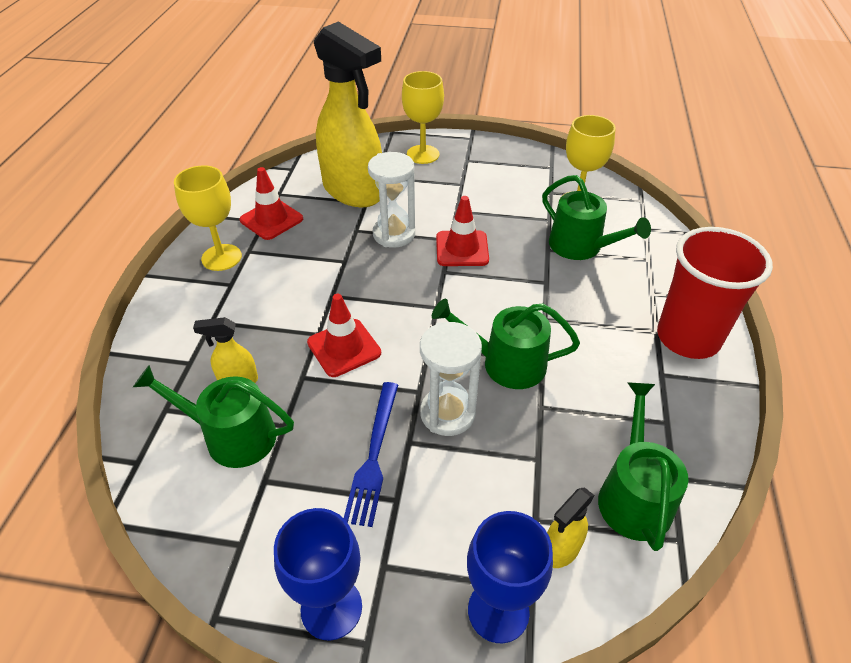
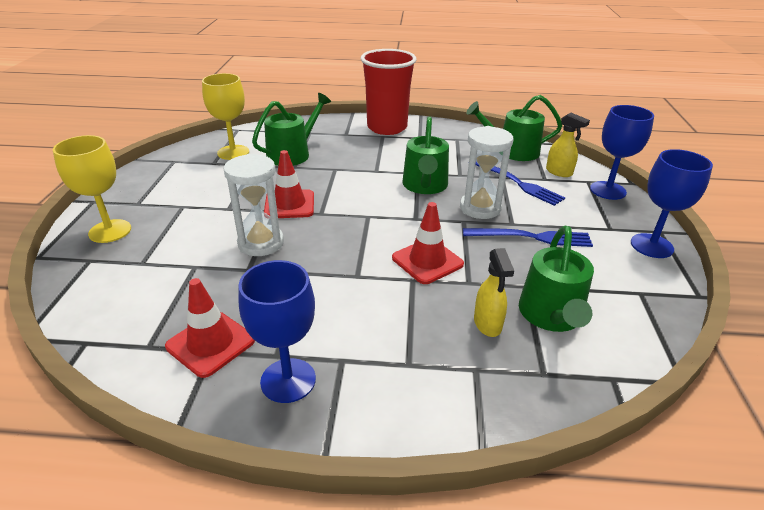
camera: 95 degrees left, 10 degrees down
(221, 257) = (288, 380): yellow goblet -> blue goblet
(353, 191) = (169, 277): yellow spray bottle -> none
(519, 474) = (516, 183): none -> blue fork

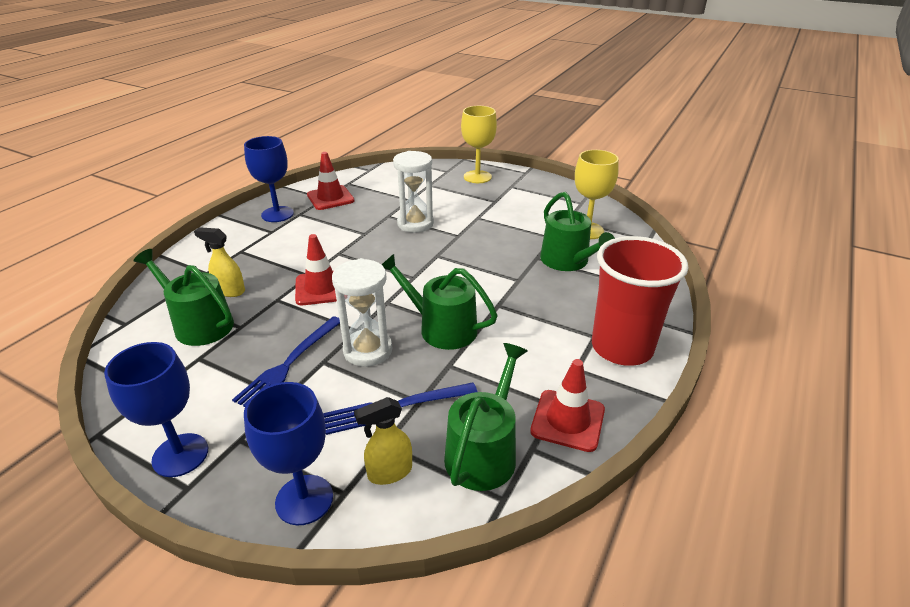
camera: 115 degrees right, 0 degrees up
(289, 204) = (463, 243): red traffic cone -> red traffic cone (567, 420)

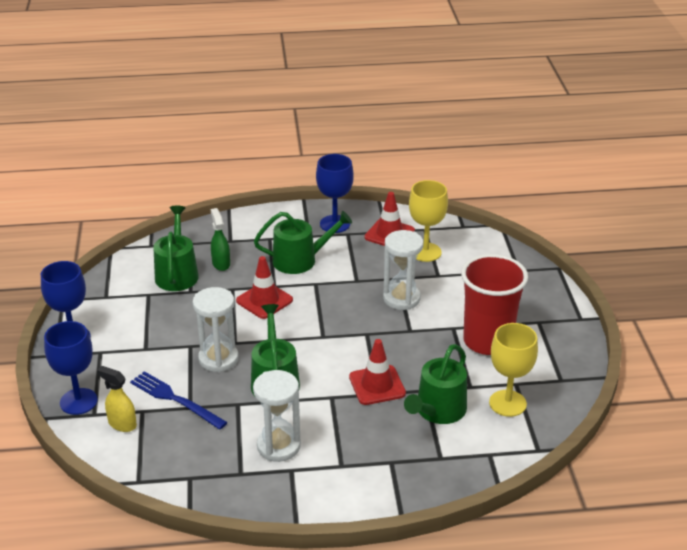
camera: 55 degrees right, 0 degrees up
(229, 291) = (221, 263): yellow spray bottle -> green spray bottle
(289, 363) = (176, 333): blue fork -> none
(477, 177) = (530, 293): yellow goblet -> yellow goblet (425, 252)
(484, 452) = (169, 456): green watering can -> green watering can (300, 260)
(537, 363) = (278, 446): none -> white hourglass
(567, 420) = (230, 485): red traffic cone -> red traffic cone (377, 385)
(622, 348) = (340, 486): red cup -> red cup (487, 341)

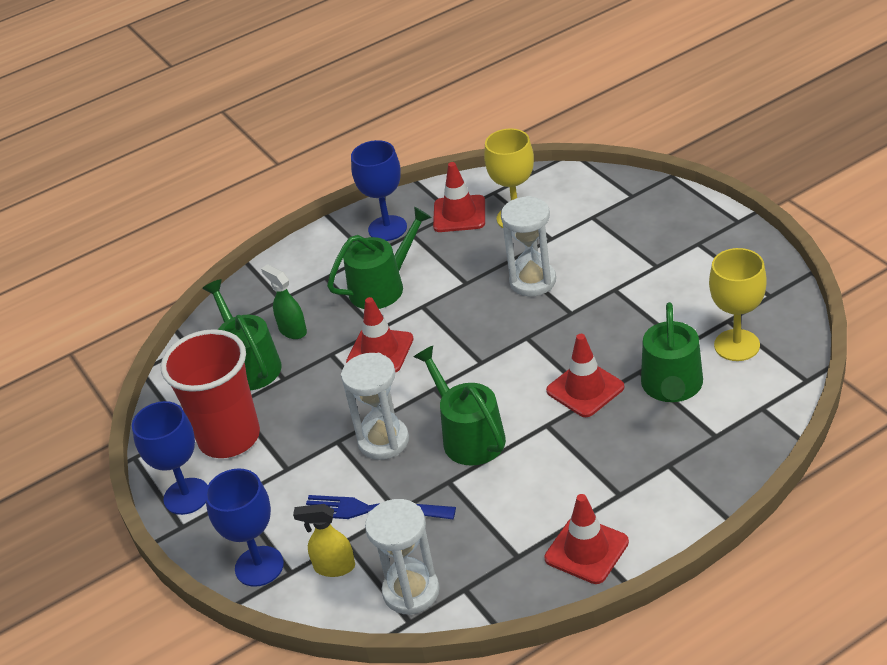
camera: 20 degrees left, 5 degrees up
(278, 446) = (534, 506): white hourglass -> white hourglass (411, 591)
(288, 492) = (586, 550): none -> red traffic cone
(487, 341) = (662, 288): red cup -> red cup (229, 437)

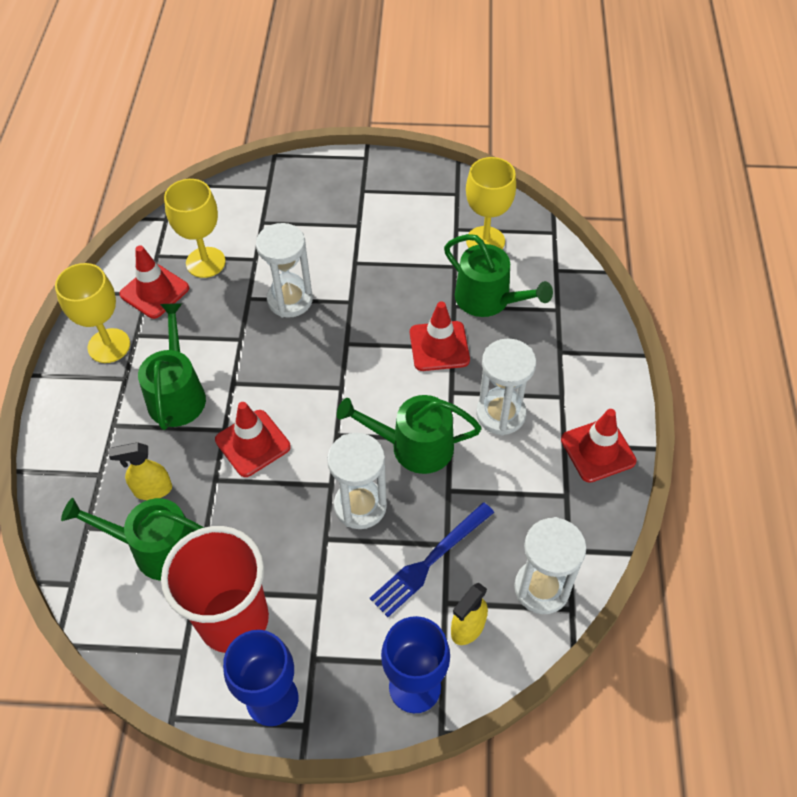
camera: 60 degrees left, 15 degrees up
(292, 330) = (152, 489): green spray bottle -> yellow spray bottle
(387, 228) = (109, 346): blue goblet -> yellow goblet
(557, 467) = (500, 414): none -> white hourglass

